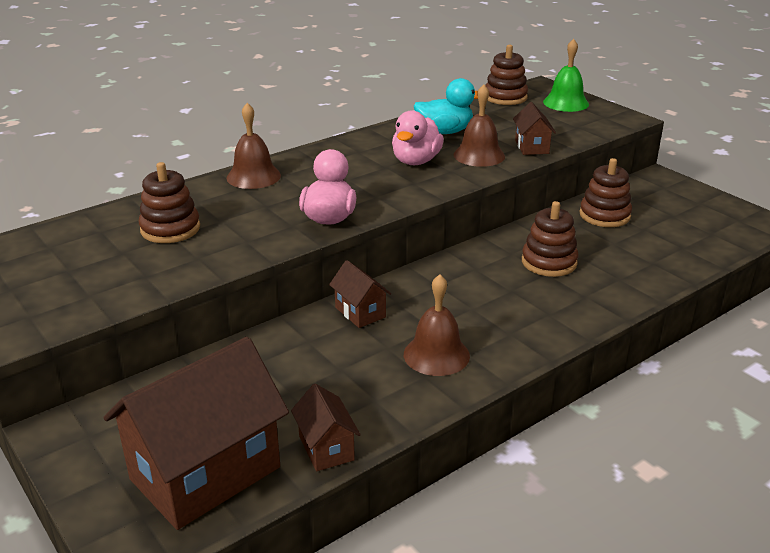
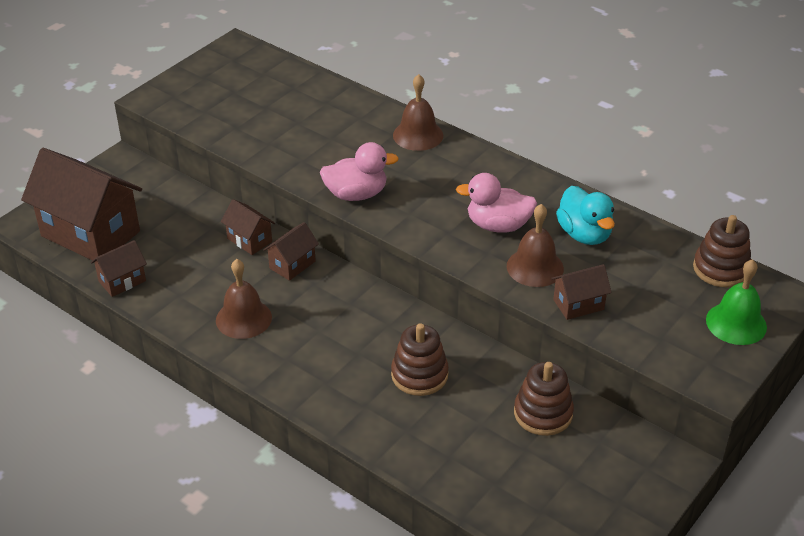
camera: 75 degrees right, 10 degrees up
(170, 229) = (308, 118): brown stacking toy -> none
(301, 336) = (249, 240): none -> brown house

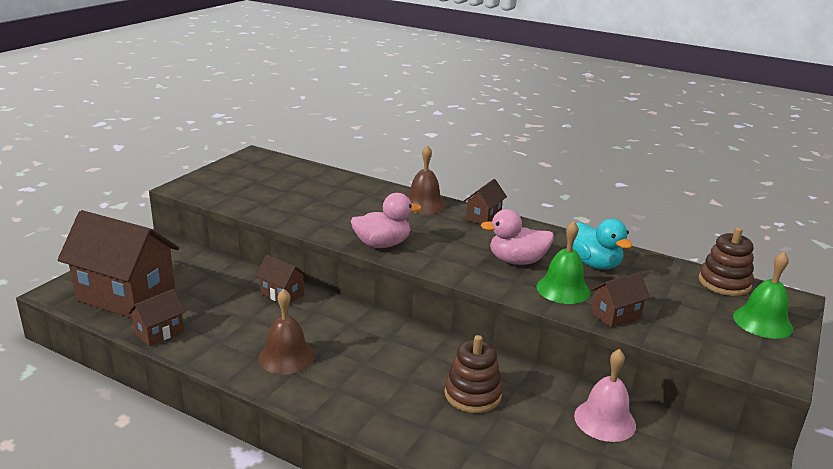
camera: 10 degrees left, 15 degrees down
(292, 265) = (326, 311): brown house -> brown house (483, 217)
(535, 267) = (563, 289): brown bell -> green bell
(543, 413) = (605, 420): brown stacking toy -> pink bell

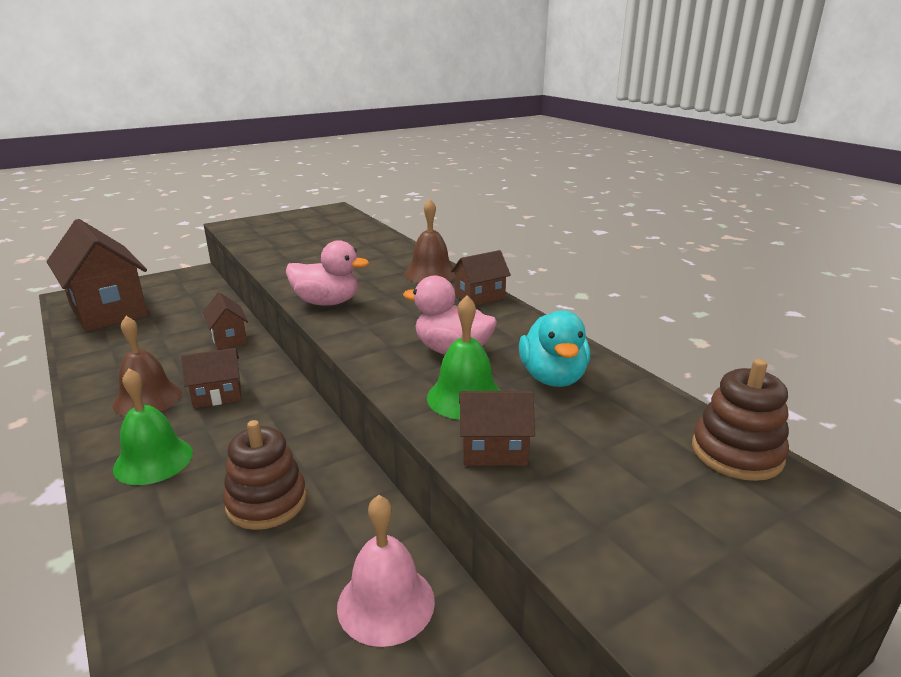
camera: 30 degrees right, 0 degrees up
(159, 332) = (85, 347): brown house -> brown house (217, 396)
(762, 322) = (742, 535): green bell -> green bell (153, 460)

